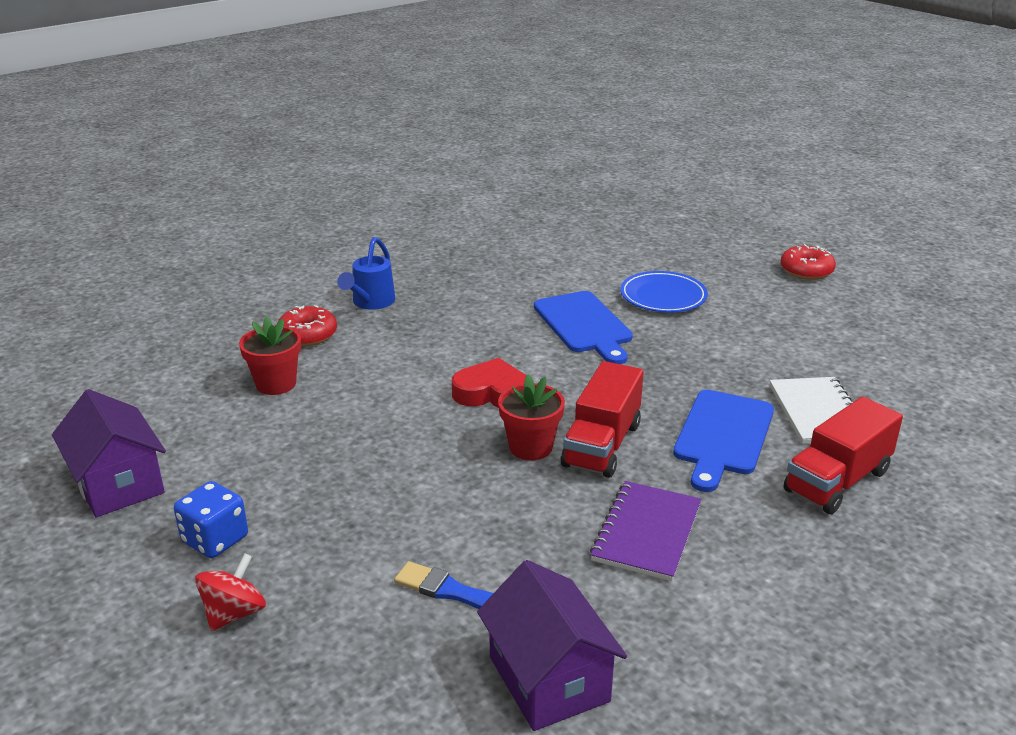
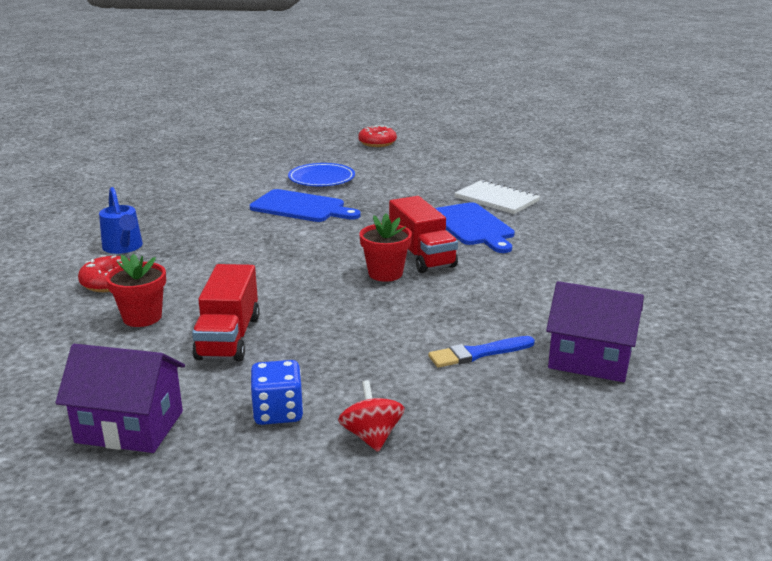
camera: 45 degrees left, 5 degrees down
(492, 393) = (310, 259): red heart -> none
(647, 533) = (516, 280): purple notebook -> none
(837, 481) = (555, 222): red truck -> red truck (229, 337)

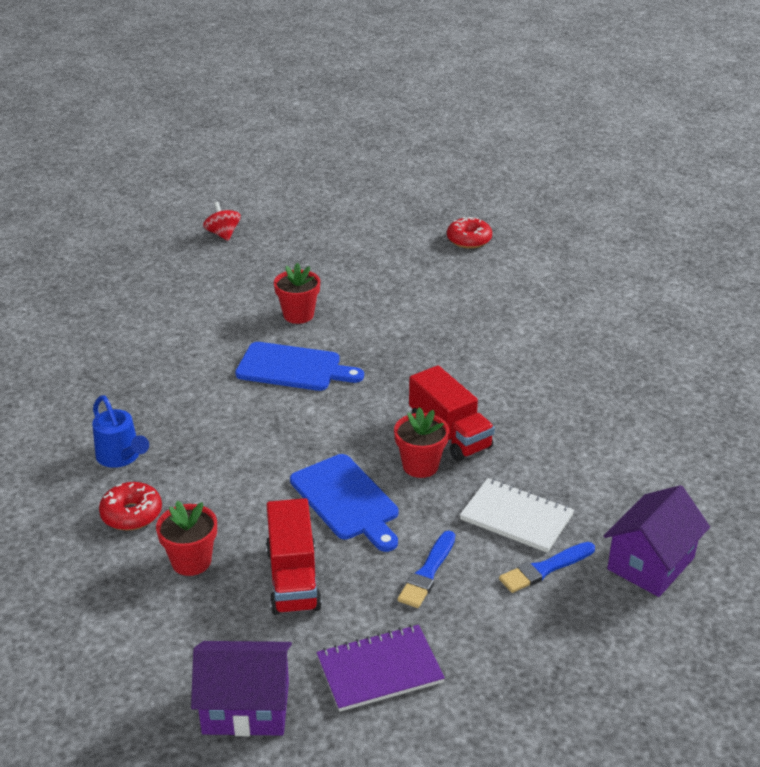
camera: 10 degrees left, 10 degrees up
(278, 412) = (379, 670): blue dice -> purple notebook
(321, 179) = (298, 315): blue plate -> red flower pot
(359, 345) = (427, 572): none -> blue brush
(371, 436) = (476, 687): red spinning top -> red spinning top (223, 234)
(377, 143) = (341, 242): red donut -> red donut (469, 240)
(473, 226) = (490, 380): blue cutting board -> blue cutting board (347, 500)
(496, 199) = (504, 332): white notebook -> white notebook (516, 517)
(590, 359) = (651, 563): purple house -> purple house turned 60 degrees counterclockwise

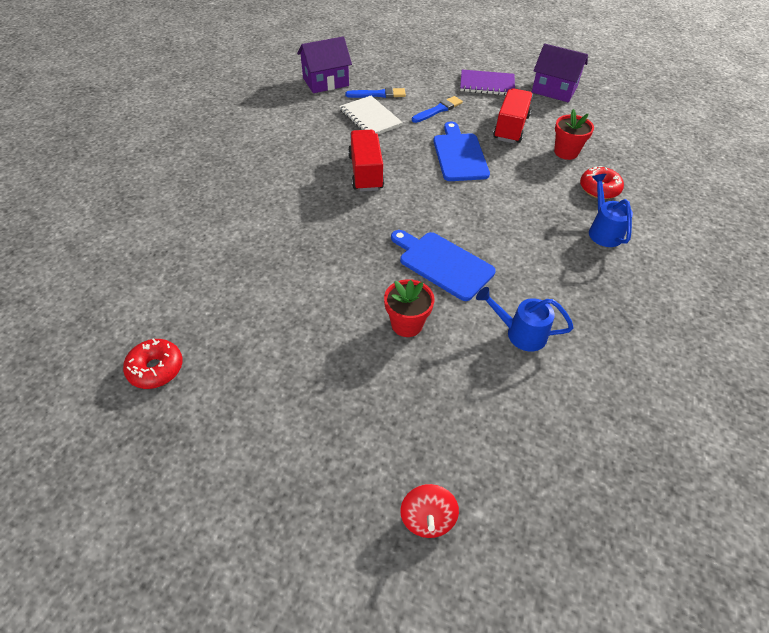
camera: 155 degrees left, 15 degrees up
(192, 337) = (520, 333): none -> blue watering can
(420, 466) = (400, 159): red flower pot -> none

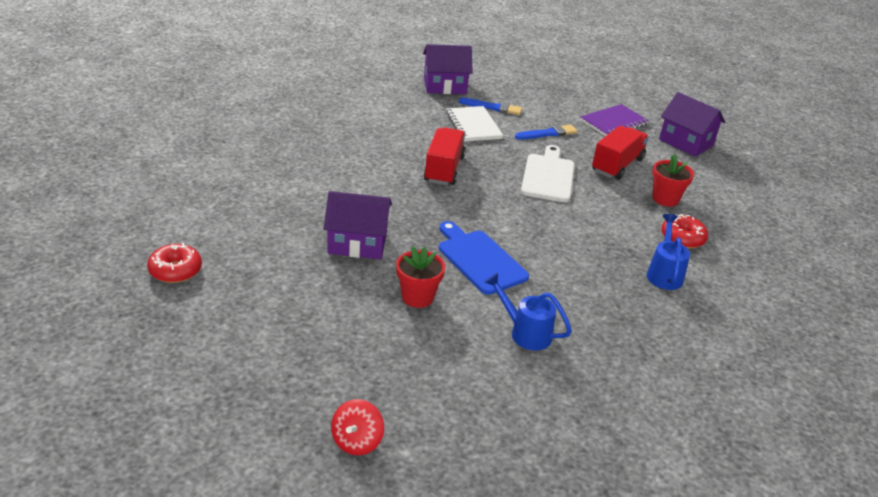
camera: 15 degrees right, 15 degrees down
(323, 279) = (357, 243): none -> purple house
(459, 155) = (548, 176): blue cutting board -> white cutting board
(487, 84) = (613, 122): purple notebook -> purple notebook turned 60 degrees counterclockwise

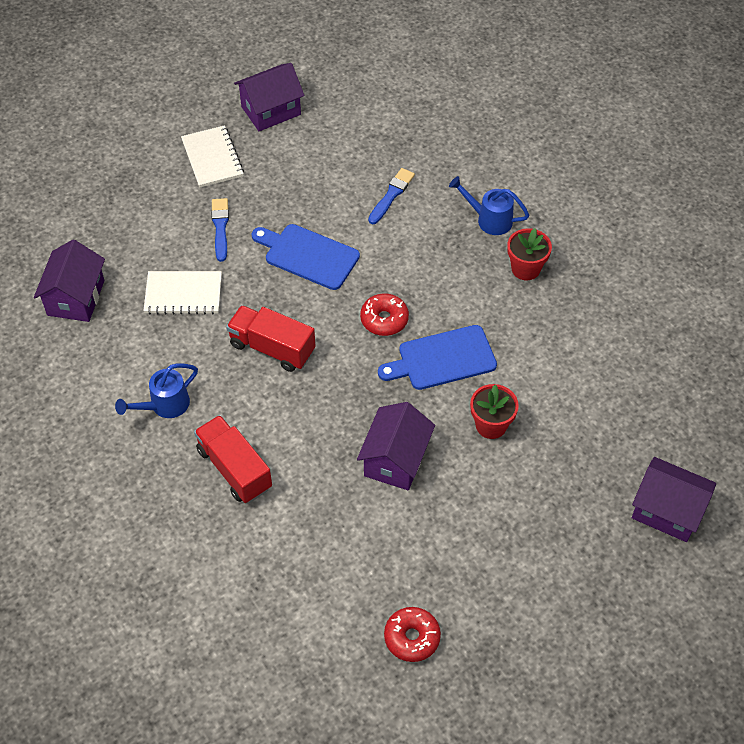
camera: 70 degrees left, 20 degrees up
(357, 441) = (667, 511): red spinning top -> purple house
(493, 107) = (146, 263): blue brush -> blue brush (391, 195)
(525, 333) = (553, 353): blue watering can -> blue watering can (165, 405)
(548, 176) = (308, 255): white cutting board -> blue cutting board
(613, 122) = (212, 158): purple notebook -> white notebook
(617, 165) = (301, 187): red truck -> red truck (234, 469)
(665, 199) = (372, 171): red flower pot -> red flower pot (525, 269)
(682, 238) = (439, 184): red donut -> red donut (384, 319)

